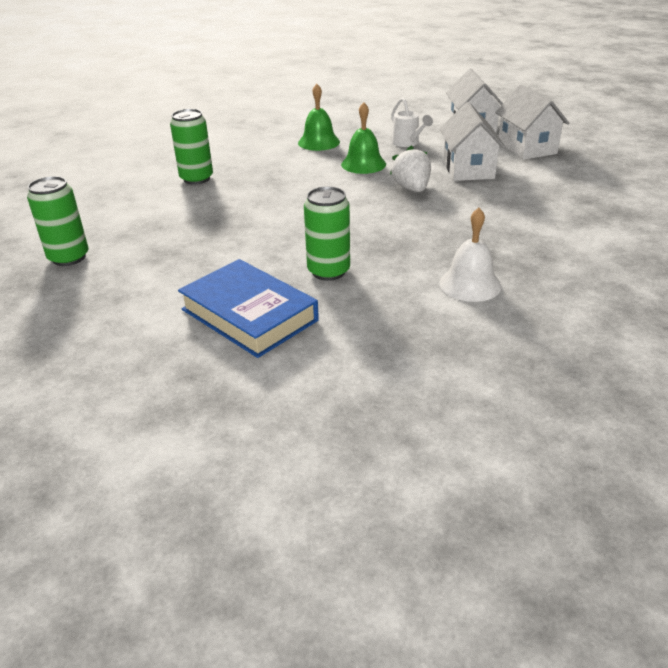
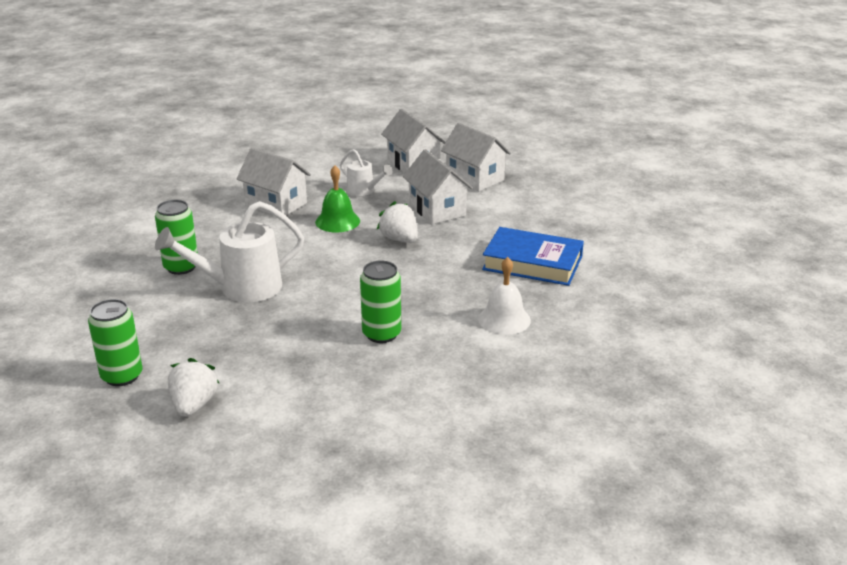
camera: 25 degrees left, 5 degrees down
(103, 297) = (194, 405): none -> white strawberry
(232, 204) = (241, 288): none -> white watering can
(249, 315) = (342, 388): blue book -> blue book (532, 263)
(319, 142) = (276, 204): green bell -> white house

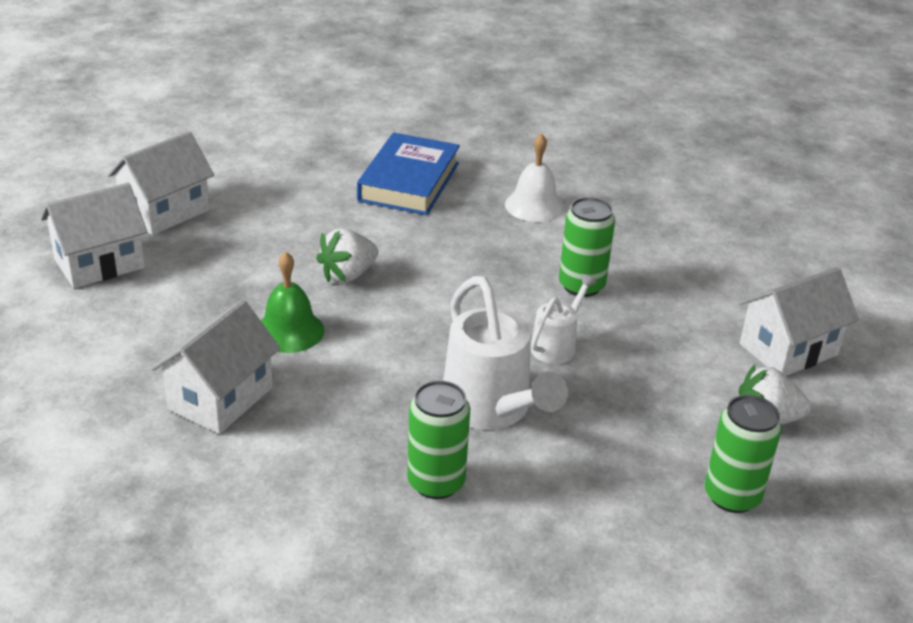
camera: 95 degrees left, 5 degrees up
(364, 191) = (187, 309): white watering can -> white watering can (557, 345)
(437, 210) = (262, 244): white house -> white house (788, 349)

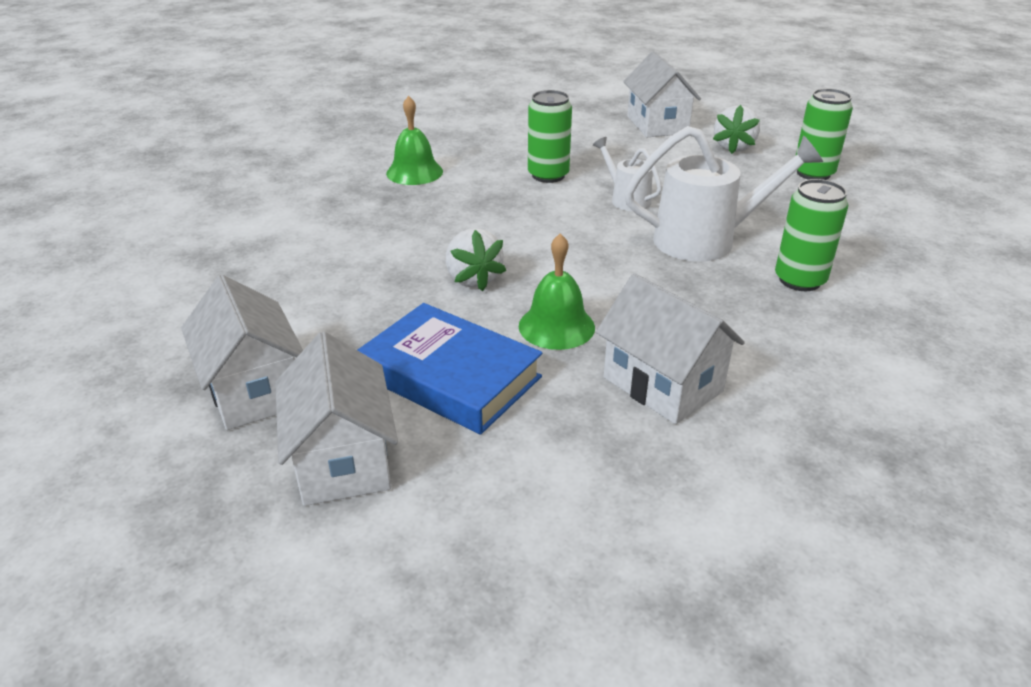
camera: 70 degrees left, 0 degrees up
(409, 182) = (324, 222): blue book -> blue book (450, 376)
(534, 205) = (414, 172): white bell -> green bell

